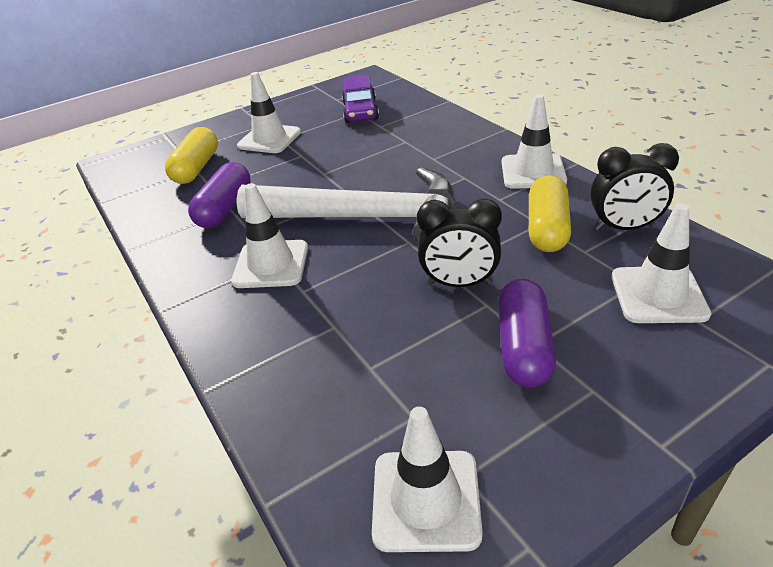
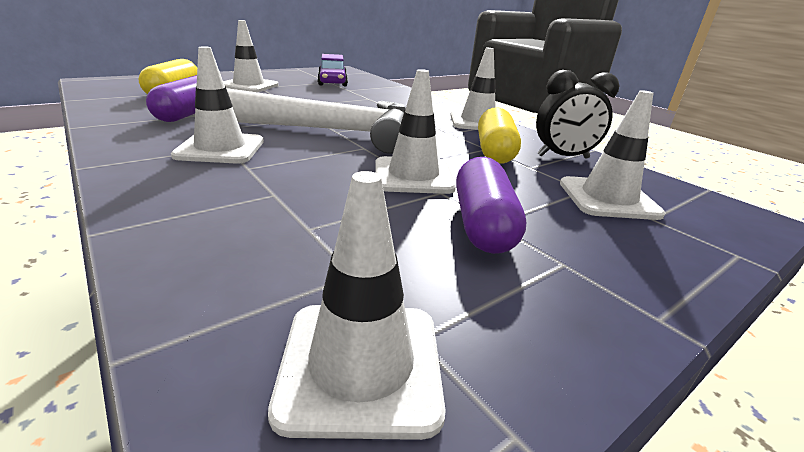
camera: 10 degrees left, 10 degrees down
(459, 283) = (413, 176): black clock -> white traffic cone

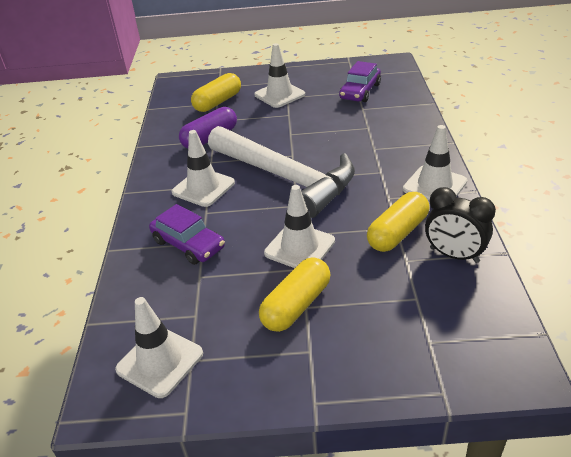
camera: 40 degrees right, 10 degrees up
(252, 199) = (188, 244): none -> purple car
(482, 224) = (296, 305): purple capsule -> yellow capsule
(608, 198) = (421, 313): white traffic cone -> none

